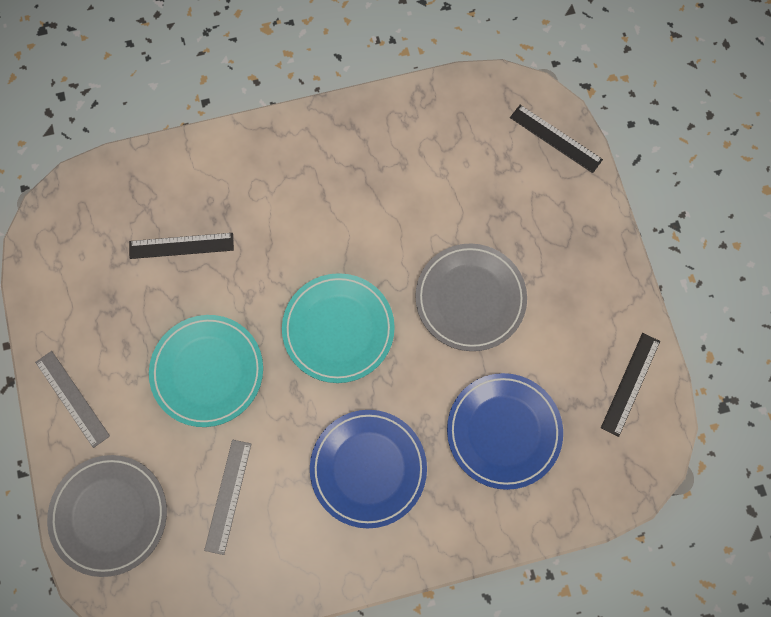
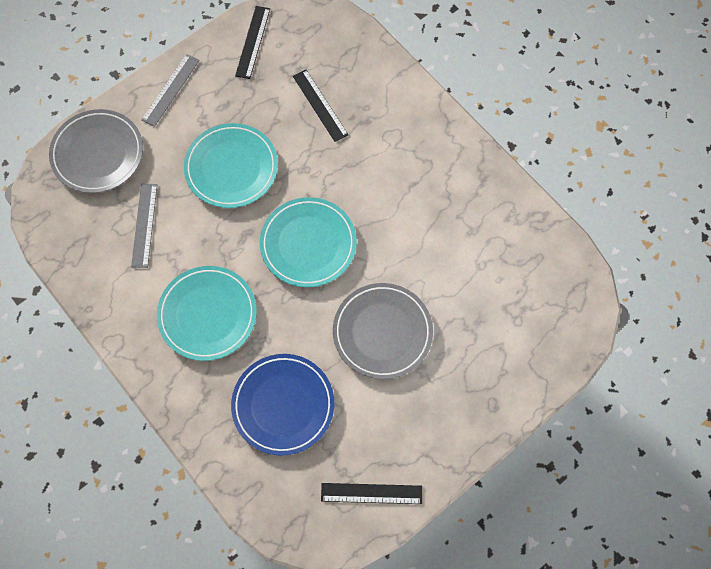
camera: 65 degrees right, 5 degrees down
(228, 496) = (144, 225): grey ruler -> grey ruler turned 75 degrees counterclockwise
(368, 468) = (207, 314): blue plate -> turquoise plate
(555, 138) = (561, 342): black ruler -> black ruler (252, 42)

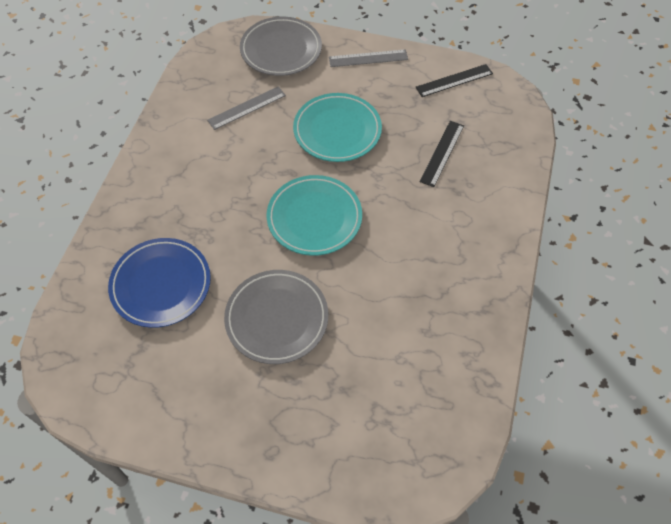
camera: 55 degrees right, 10 degrees down
(207, 314) = (203, 188): turquoise plate -> none
(371, 493) = (123, 399): black ruler -> none

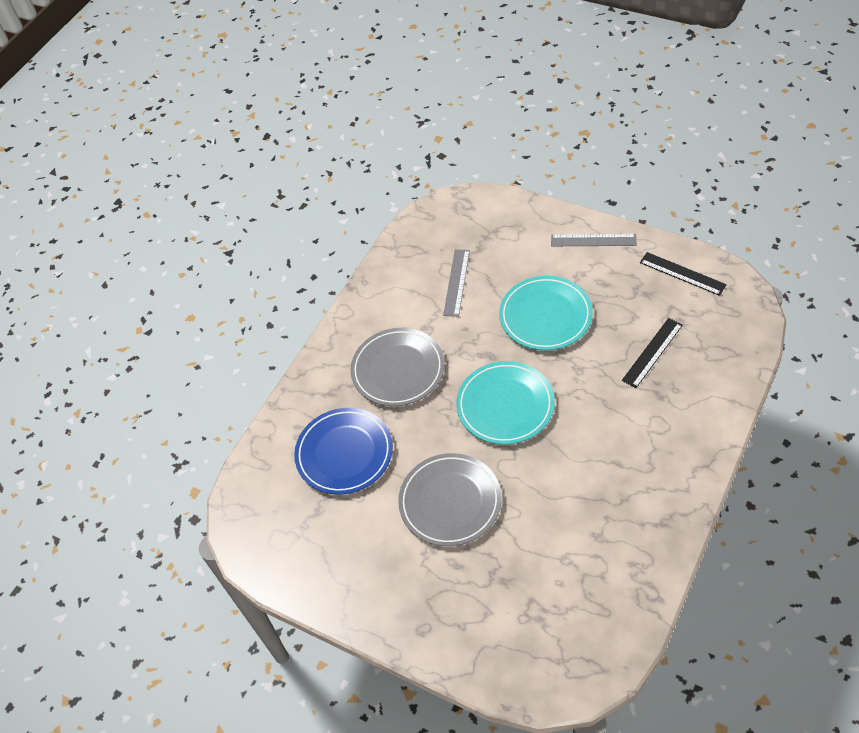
camera: 20 degrees right, 5 degrees down
(246, 108) = (456, 282): grey ruler -> grey ruler turned 60 degrees counterclockwise
(281, 50) = (502, 222): grey plate -> grey plate (398, 370)
(454, 80) = (682, 273): black ruler -> black ruler turned 45 degrees clockwise

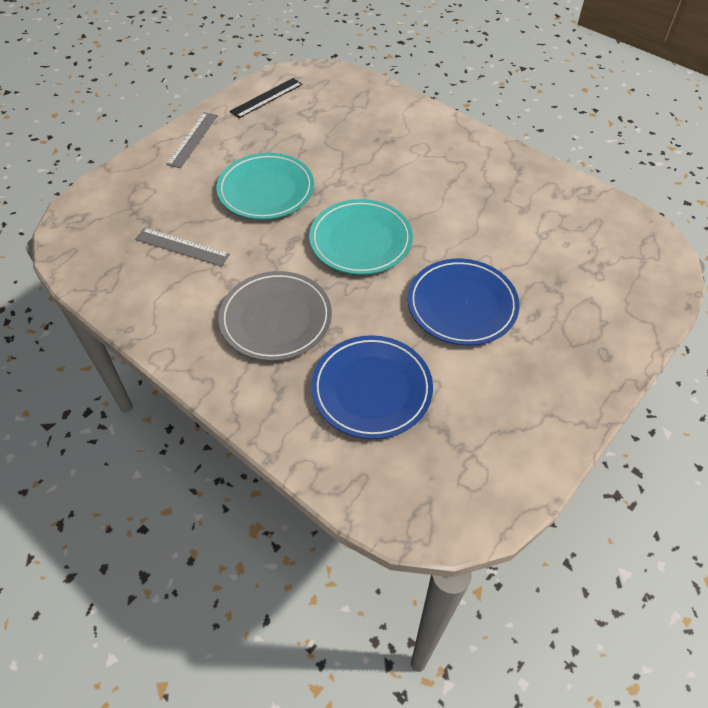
camera: 85 degrees left, 0 degrees up
(450, 502) = (462, 305): grey plate -> blue plate
(652, 352) = (343, 134): black ruler -> none

